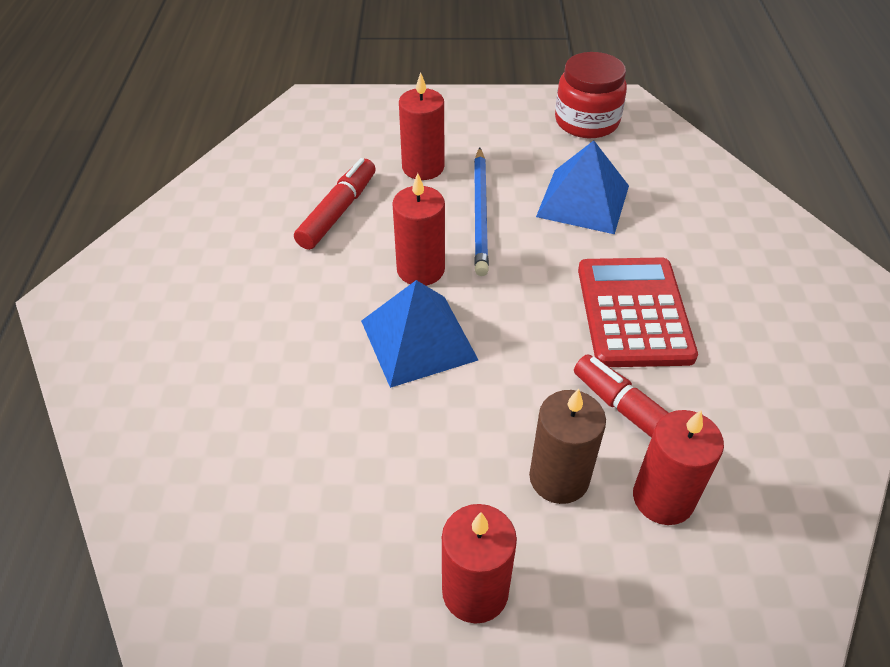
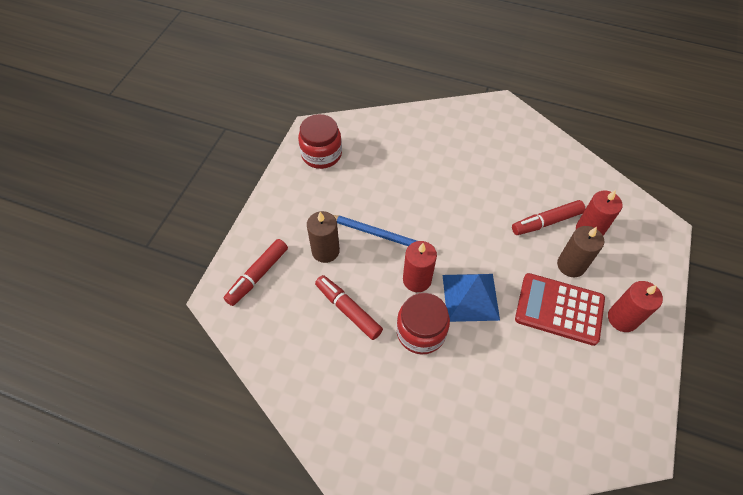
camera: 70 degrees left, 10 degrees up
(331, 294) = (421, 332): none -> red jar
(356, 122) = (258, 275): none -> red marker
(423, 167) = (325, 251): red candle -> brown candle
(583, 200) = (390, 183): blue pyramid -> none
(633, 312) = (480, 196): red calculator -> red calculator (559, 309)

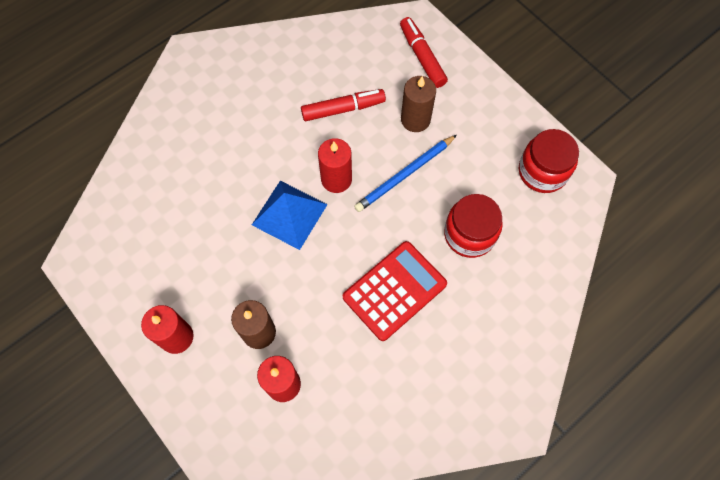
camera: 120 degrees right, 10 degrees up
(421, 332) = (285, 154): red jar -> red jar (469, 234)
(546, 222) = (321, 346): red marker -> none
(559, 309) = (225, 285): red calculator -> red calculator (394, 290)

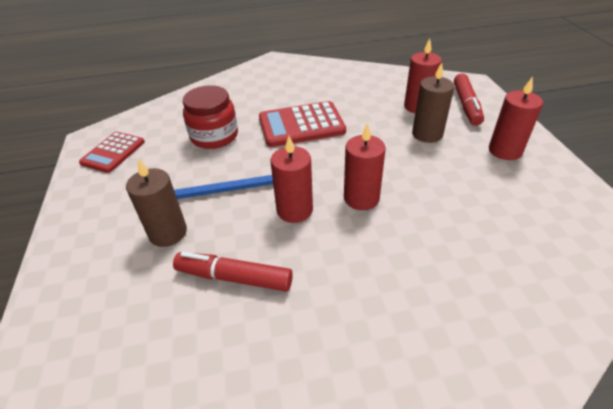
camera: 150 degrees left, 25 degrees down
(289, 214) = (361, 198): blue pyramid -> red candle
(422, 57) = (85, 301): red marker -> red marker (466, 105)
(542, 171) = (113, 152): red jar -> red calculator

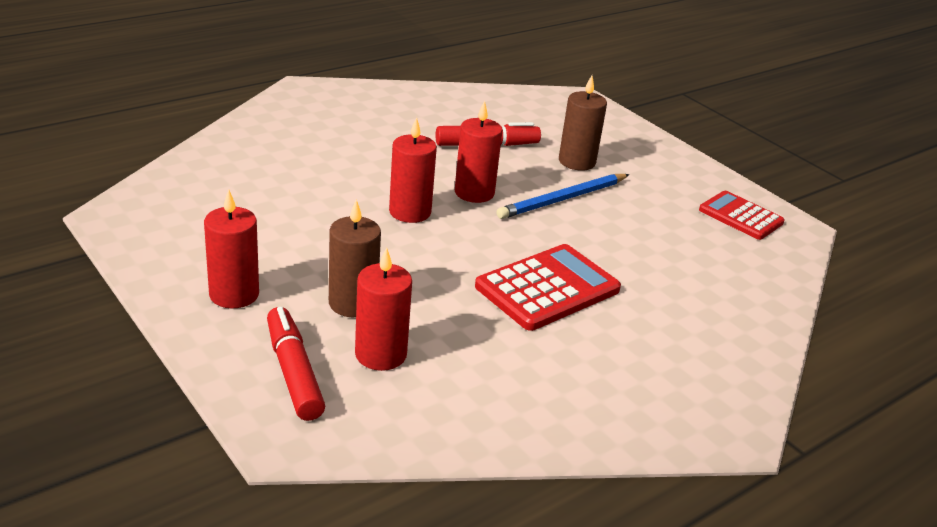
camera: 150 degrees right, 10 degrees down
(113, 152) = (740, 216): red calculator -> red calculator turned 45 degrees counterclockwise
(214, 136) = (649, 254): red jar -> none

